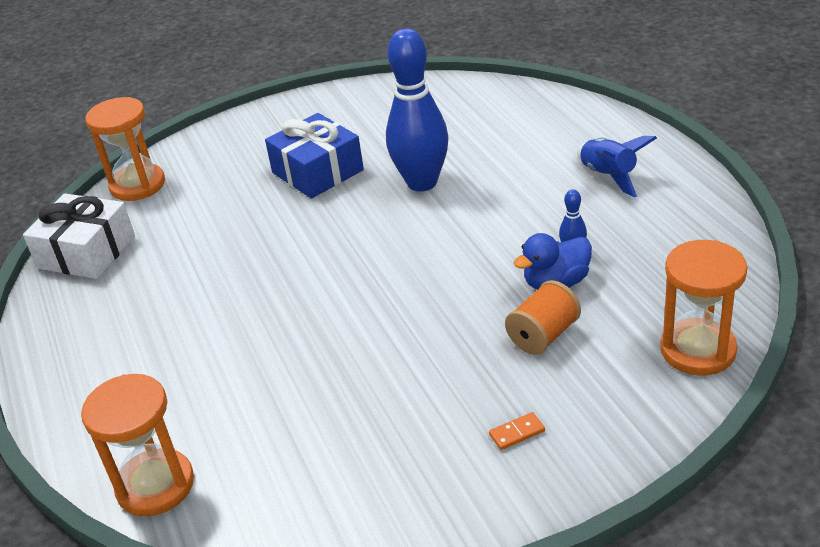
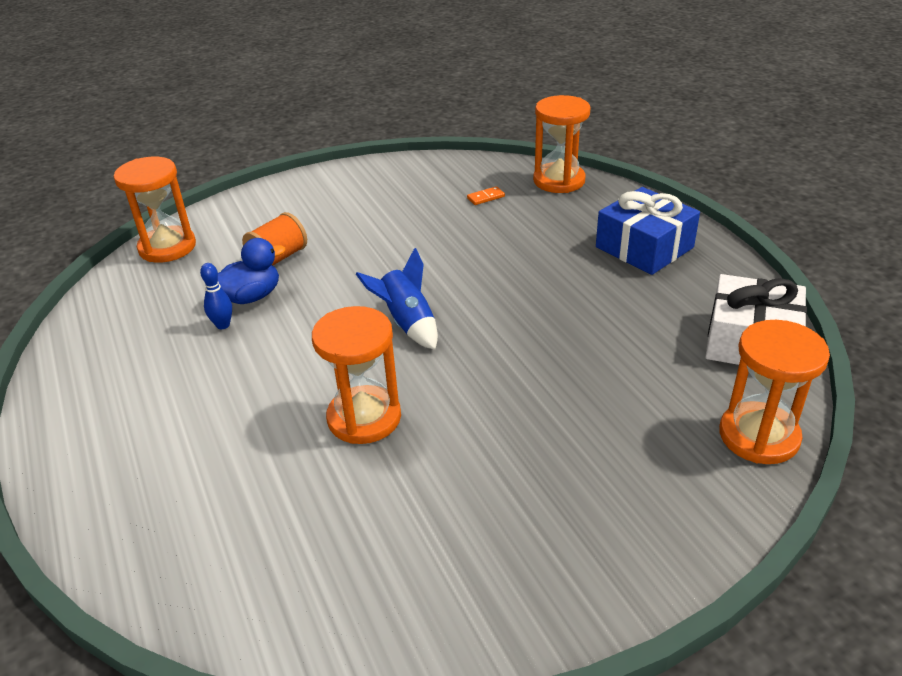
camera: 175 degrees right, 0 degrees up
(318, 171) = (504, 445): blue gift -> blue gift (644, 247)
(422, 182) = (364, 418): blue bowling pin -> orange hourglass
(517, 433) = (317, 204): orange domino -> orange domino (486, 197)
(609, 176) = (138, 414): blue rocket -> blue rocket (407, 323)

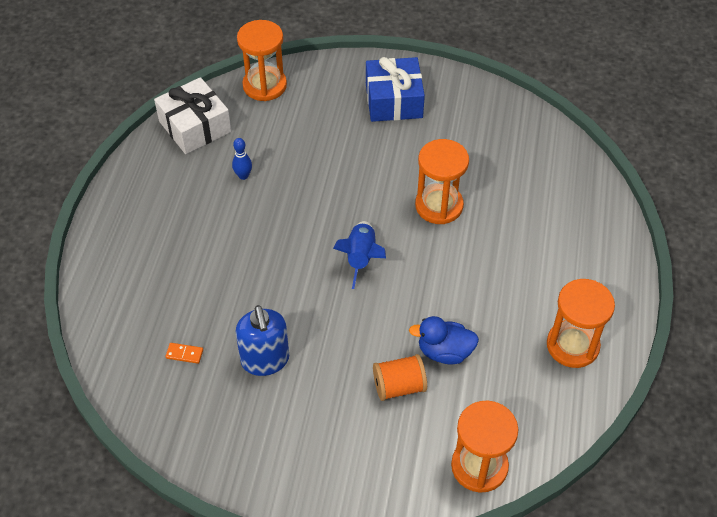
camera: 145 degrees left, 15 degrees up
(223, 325) = (479, 334): blue bowling pin -> blue bowling pin (243, 176)
(415, 222) = (265, 360): none -> blue soap dispenser
(559, 181) = (109, 335): orange hourglass -> orange hourglass (572, 345)
(644, 247) = (150, 224): blue gift -> blue gift (394, 100)

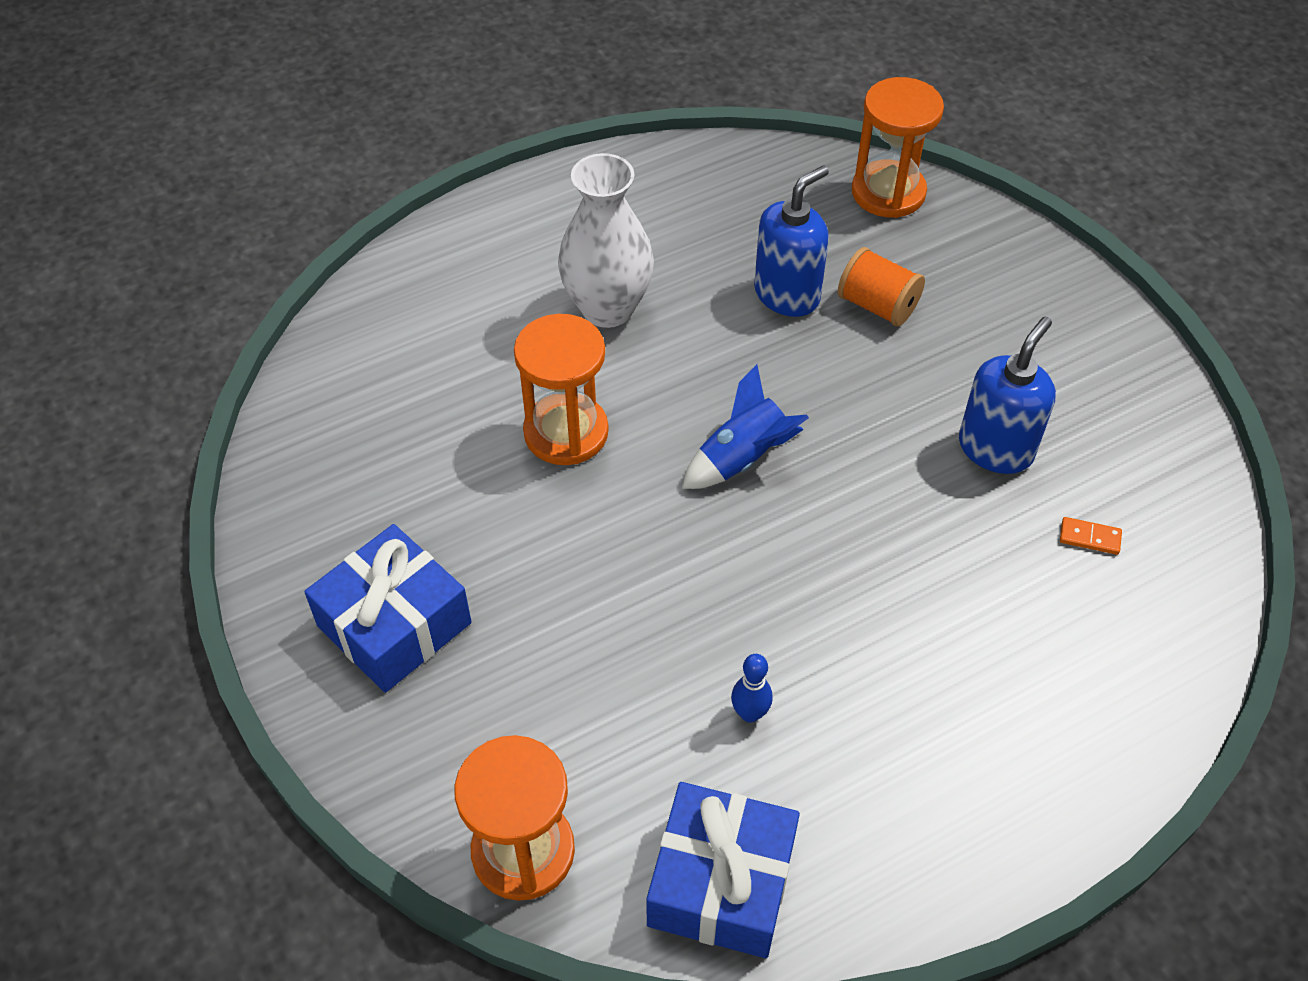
camera: 130 degrees left, 0 degrees up
(184, 354) = (1089, 538): orange domino -> orange domino turned 45 degrees counterclockwise
(195, 126) = (721, 883): white gift -> blue gift
(444, 352) = (787, 294): blue duck -> blue soap dispenser
(504, 269) = (607, 308): none -> white vase
(572, 345) = (656, 198): orange hourglass -> none

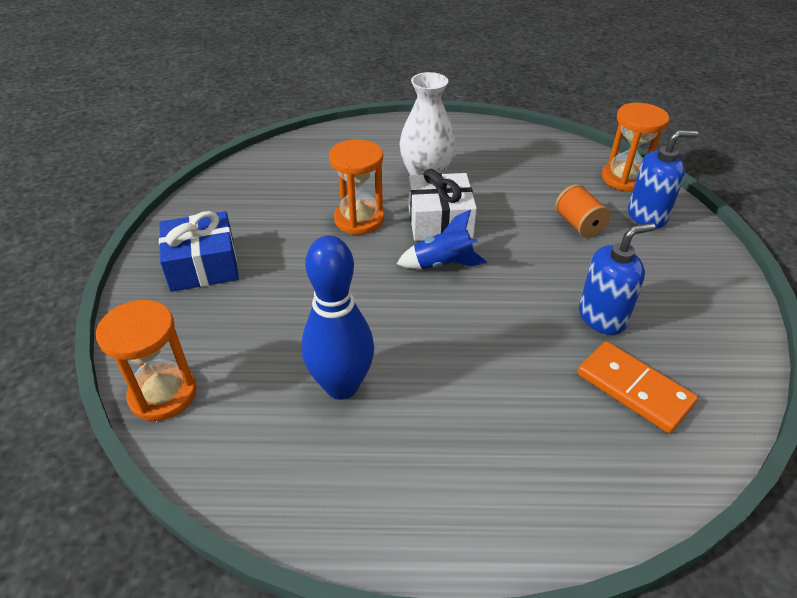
camera: 30 degrees right, 10 degrees down
(685, 382) = (439, 221): none -> white gift
(721, 883) = (248, 466): blue gift -> none
(750, 713) = (341, 386): blue bowling pin -> blue bowling pin, size x2.49
(787, 294) = (529, 203): blue soap dispenser -> blue soap dispenser (647, 216)
(1089, 538) = (634, 389): orange domino -> orange domino, size x2.44

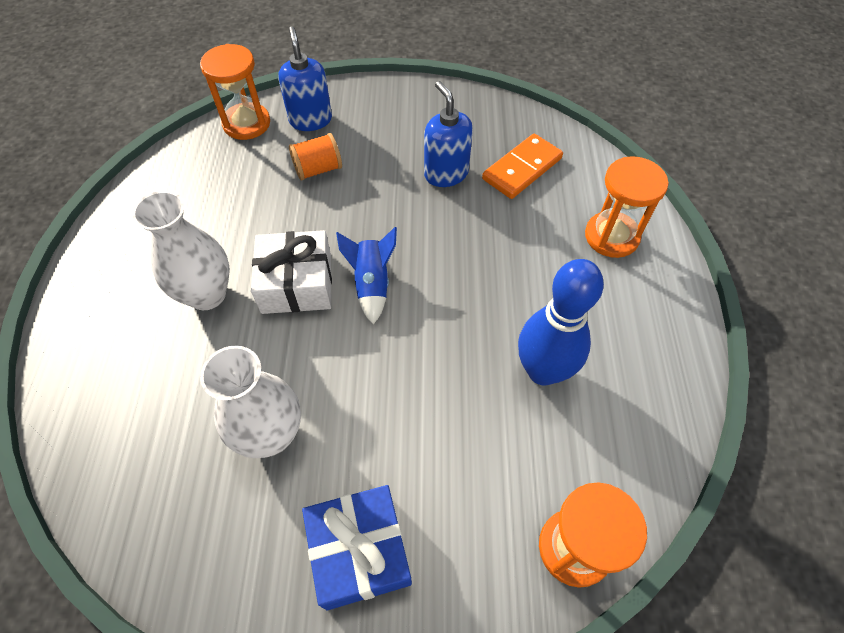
camera: 90 degrees left, 15 degrees up
(302, 218) = (271, 434): none -> white vase
(359, 219) = (283, 366): orange hourglass -> orange hourglass (611, 236)

